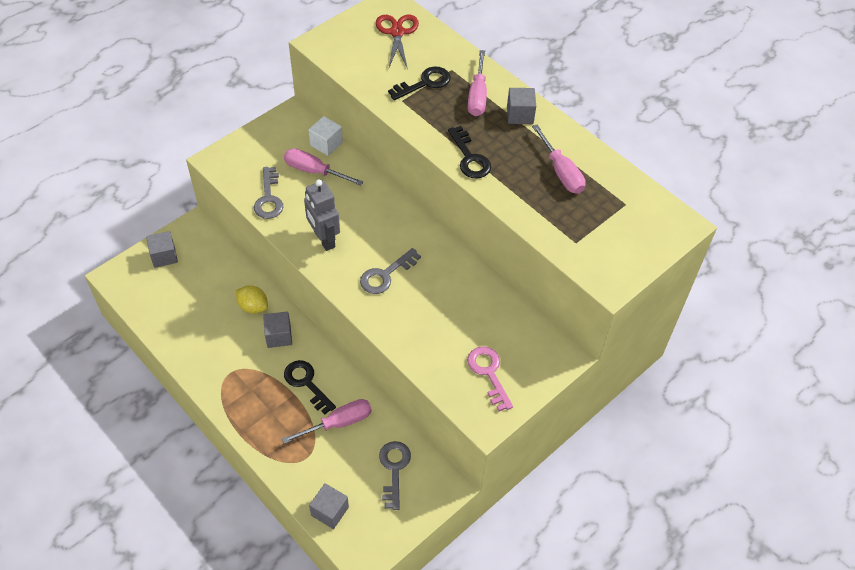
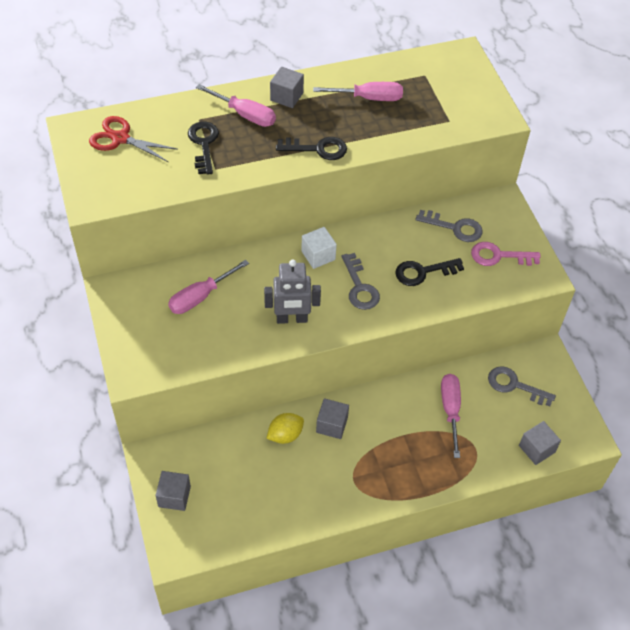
camera: 65 degrees left, 0 degrees up
(269, 198) = (213, 346): grey key -> grey key (455, 227)
(306, 383) = (396, 420): black key -> black key (423, 272)
(326, 144) = (170, 274): white cube -> white cube (318, 255)

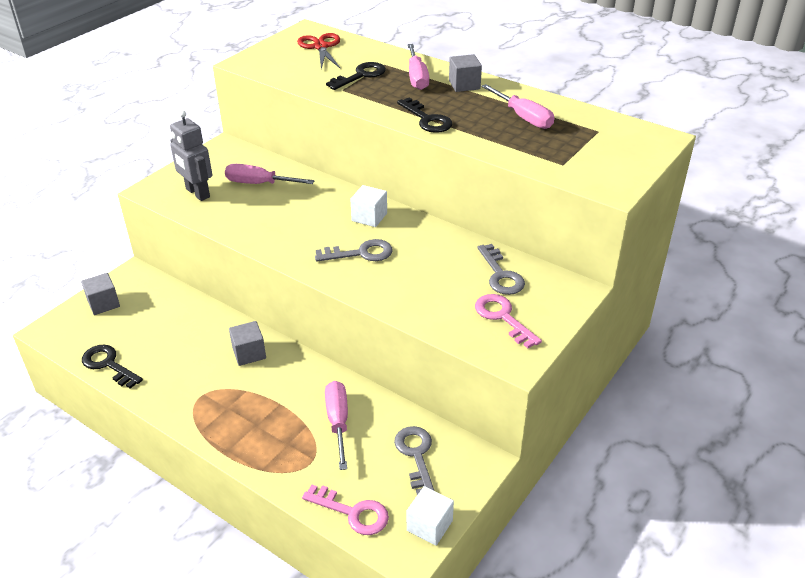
camera: 55 degrees right, 15 degrees down
(285, 435) = (214, 332): yellow lemon -> none
(292, 319) = (285, 234): grey robot -> grey robot (197, 193)
(360, 287) = (361, 253): grey key -> grey key turned 135 degrees counterclockwise
(423, 272) = (422, 280): black key -> black key (108, 365)
(450, 410) = (338, 422): pink screwdriver -> pink screwdriver turned 60 degrees counterclockwise
(536, 449) = (353, 512): grey cube -> pink key
(576, 414) = (429, 525): none -> white cube

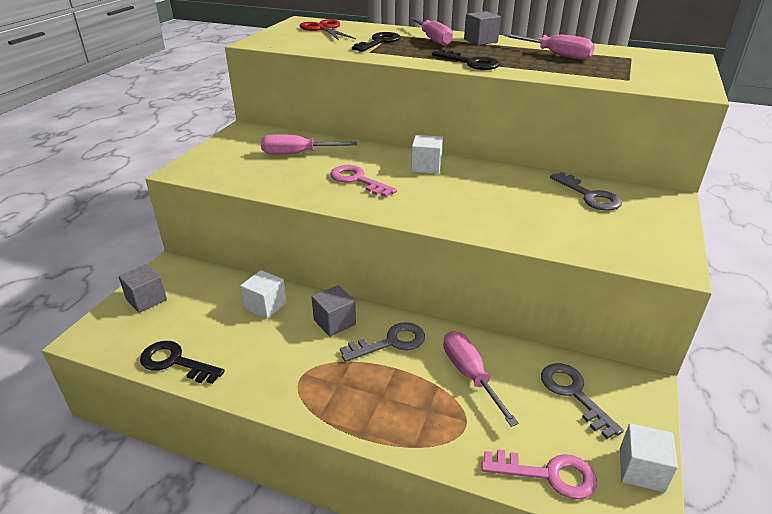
camera: 15 degrees left, 5 degrees down
(197, 193) = (236, 168): grey robot -> none
(198, 327) = (265, 306): none -> white cube
(361, 253) = (440, 196): grey key -> grey key (390, 342)
(502, 317) = (624, 230): pink key -> pink key (357, 180)

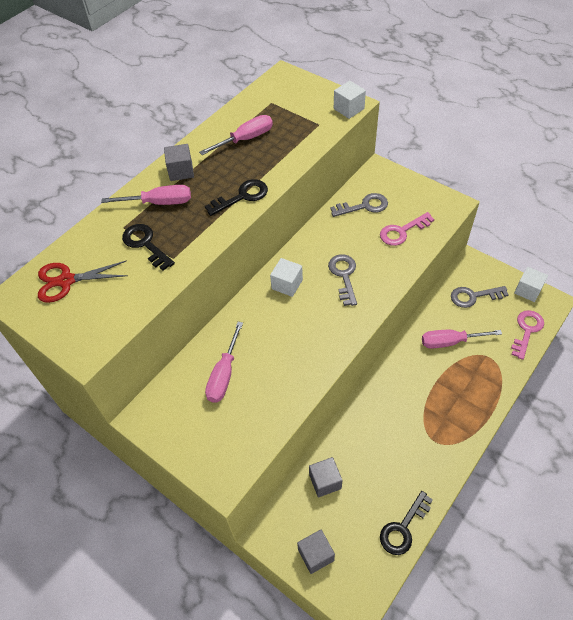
camera: 70 degrees left, 20 degrees up
(265, 306) = (350, 455): white cube -> white cube (348, 109)
(334, 322) = (382, 409): grey cube -> grey cube (325, 481)
(357, 180) = (294, 337): pink key -> pink key (402, 231)
(390, 342) = (411, 378): grey key -> grey key (344, 276)

